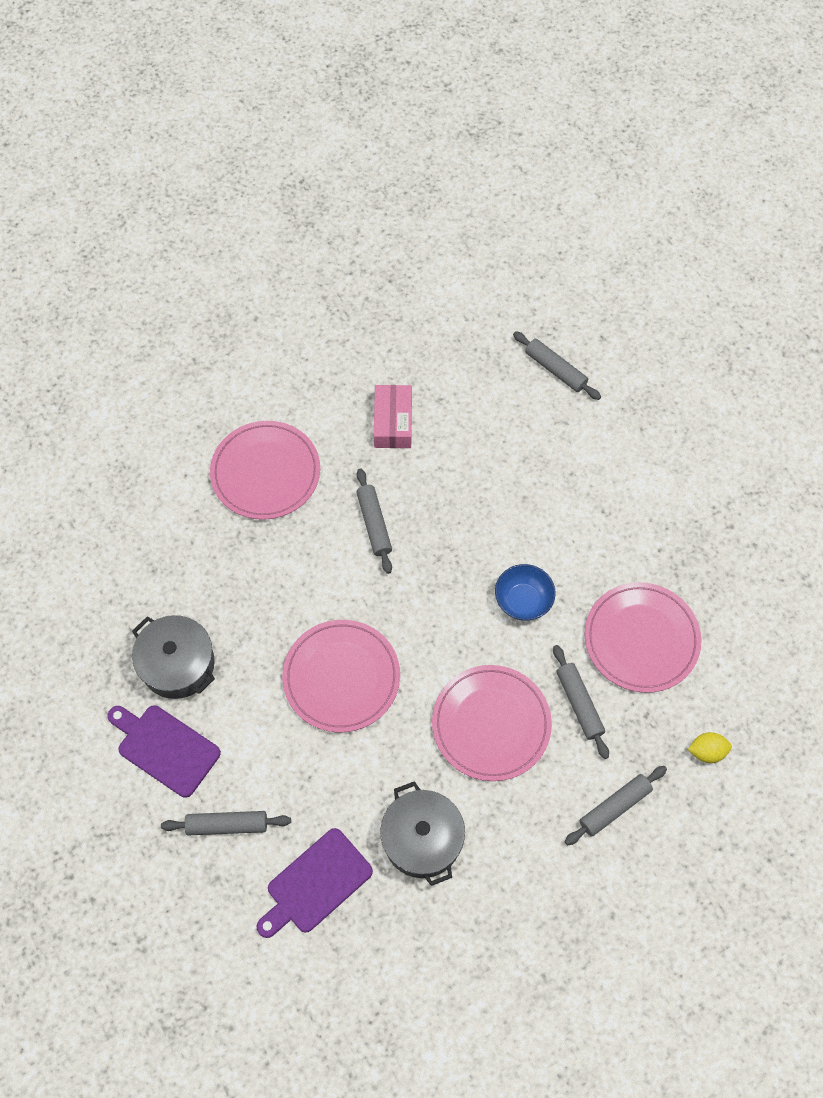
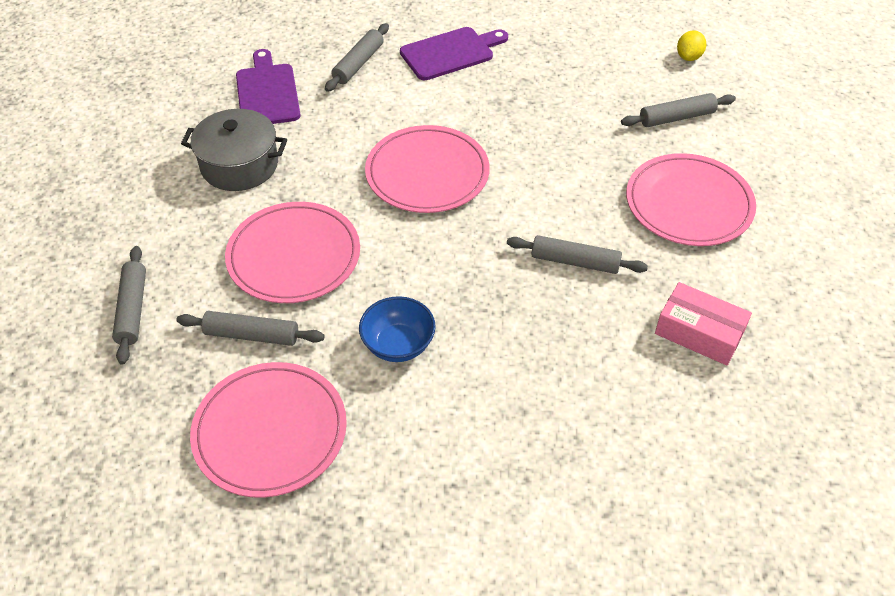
camera: 120 degrees right, 15 degrees down
(177, 664) = (520, 82): grey pot -> none
(555, 370) = (697, 549): grey rolling pin -> grey rolling pin (676, 117)
(707, 751) = (104, 420): yellow lemon -> yellow lemon (689, 57)

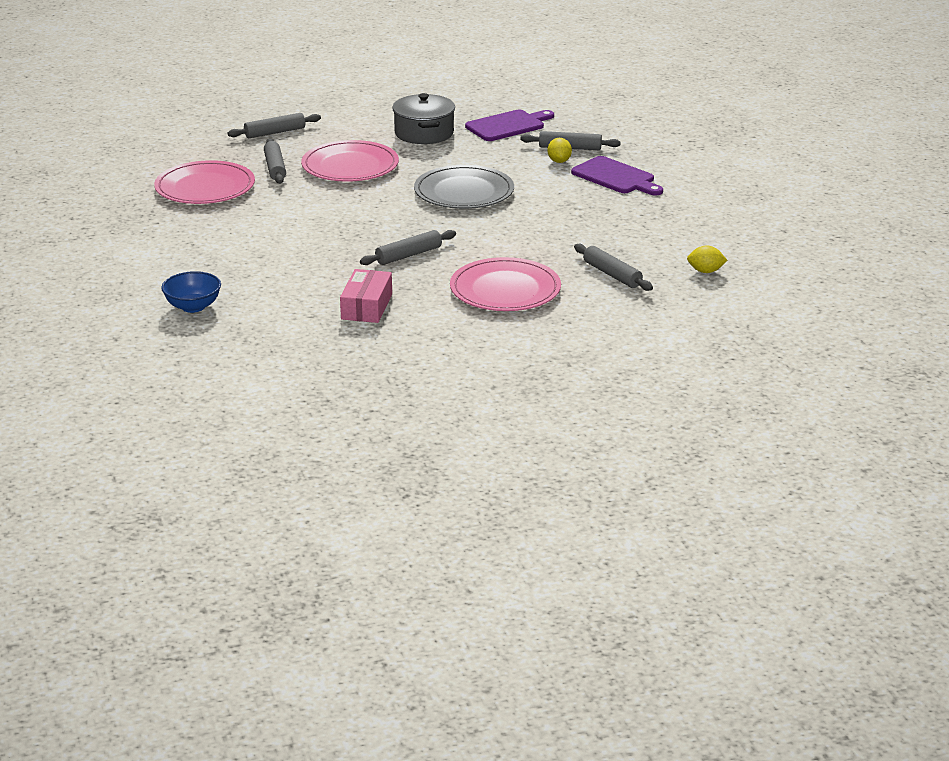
camera: 70 degrees right, 20 degrees down
(388, 80) = (559, 161): none -> yellow lemon
(398, 345) = (293, 210): blue bowl -> blue bowl (193, 307)
(427, 173) = (464, 192): pink plate -> grey plate
(575, 262) = (408, 255): grey rolling pin -> grey rolling pin turned 60 degrees clockwise

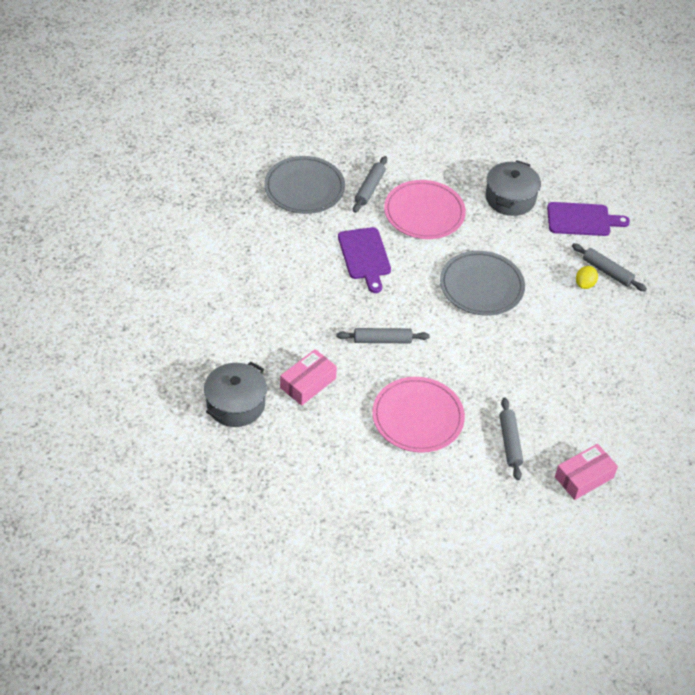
camera: 30 degrees right, 20 degrees up
(193, 307) = (196, 320): blue bowl -> none
(205, 187) = (304, 188): pink plate -> grey plate
(275, 132) = (402, 145): grey rolling pin -> none
(307, 346) = (235, 404): none -> grey pot
(615, 177) = (612, 326): purple cutting board -> purple cutting board (364, 256)
(705, 271) = (584, 477): yellow lemon -> pink box

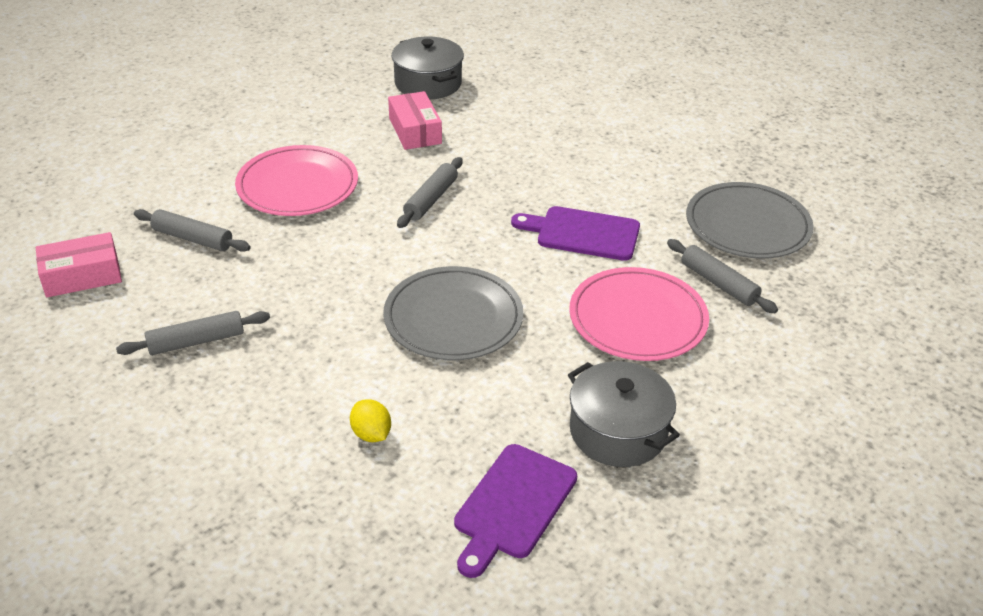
camera: 120 degrees right, 10 degrees down
(584, 477) = (82, 276): pink box -> pink box turned 75 degrees clockwise
(607, 271) = (375, 477): grey rolling pin -> grey rolling pin (196, 341)

